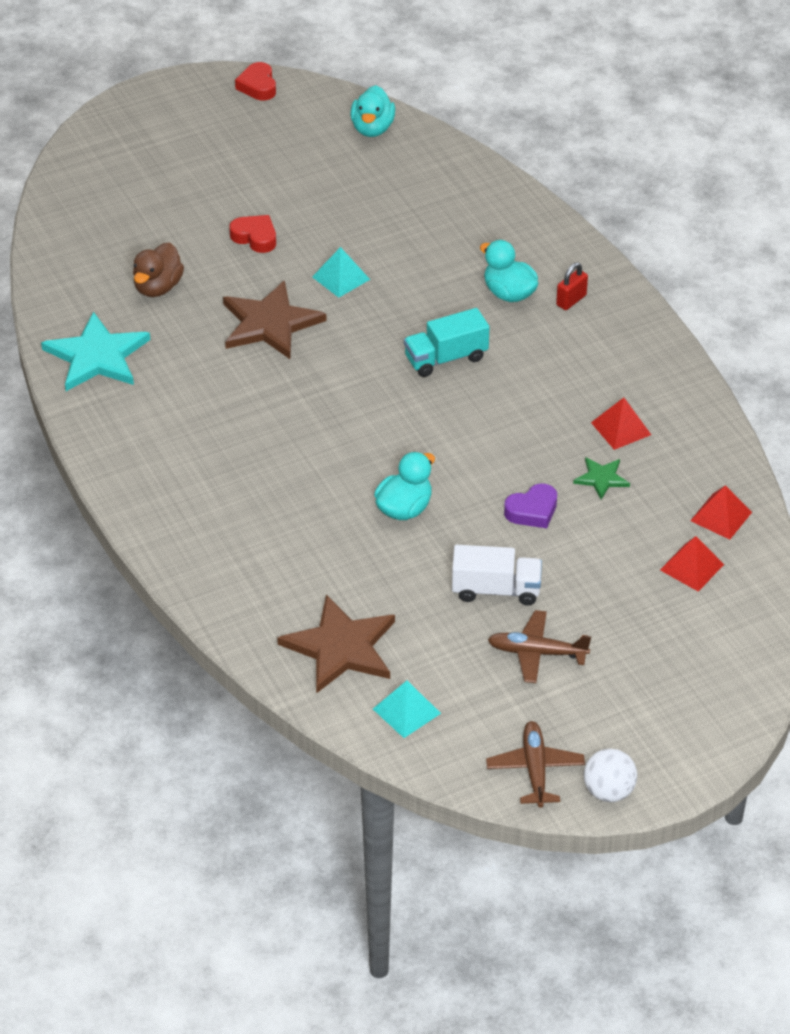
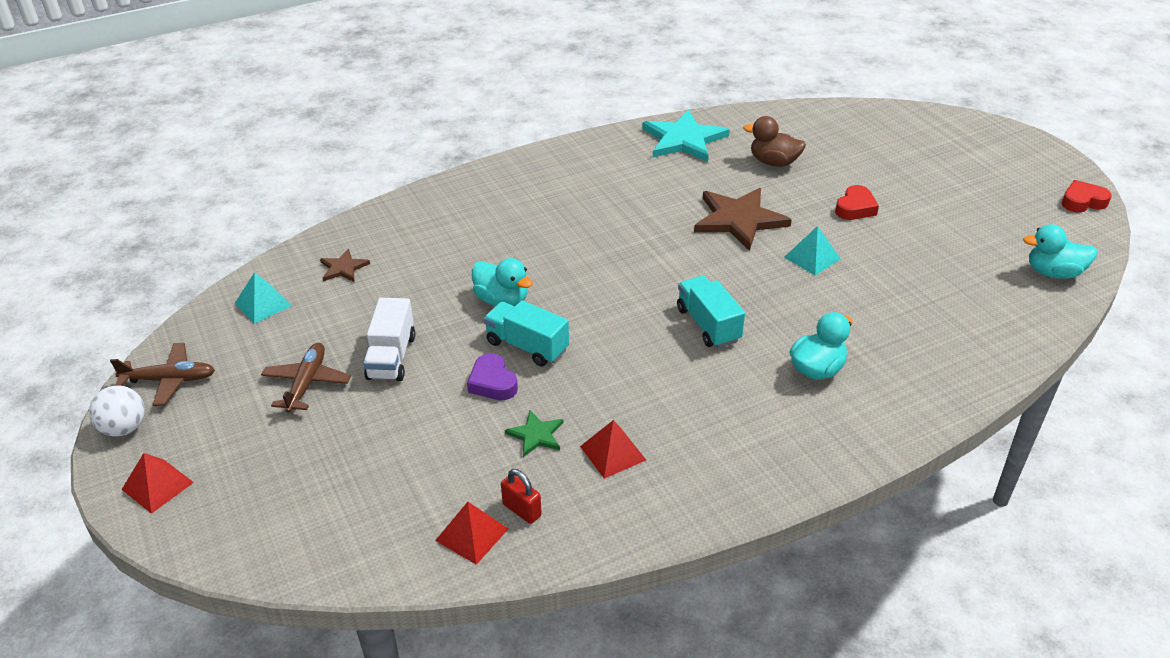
camera: 90 degrees right, 5 degrees down
(341, 647) = (343, 268): brown star -> brown star, size x0.50
(478, 487) = (527, 346): none -> turquoise truck
(571, 300) = (817, 418): red padlock -> red padlock (522, 510)
(692, 567) = (397, 504): red pyramid -> red pyramid (157, 486)

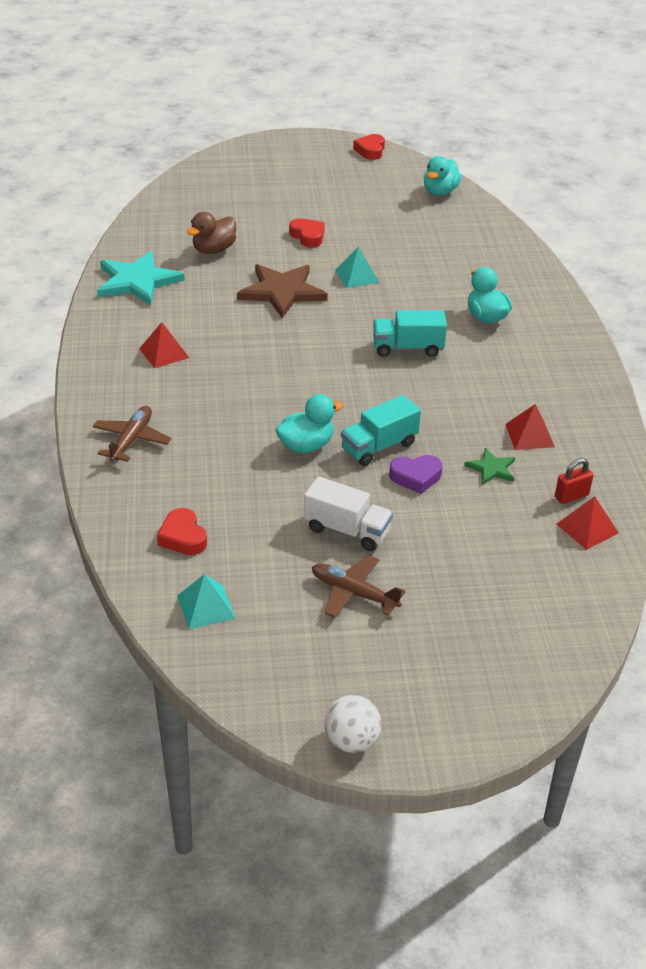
camera: 70 degrees left, 0 degrees up
(157, 486) = (450, 721): red pyramid -> red pyramid (164, 353)
(170, 380) = (292, 696): brown plane -> brown plane (131, 440)
(343, 268) = (183, 537): brown star -> red heart

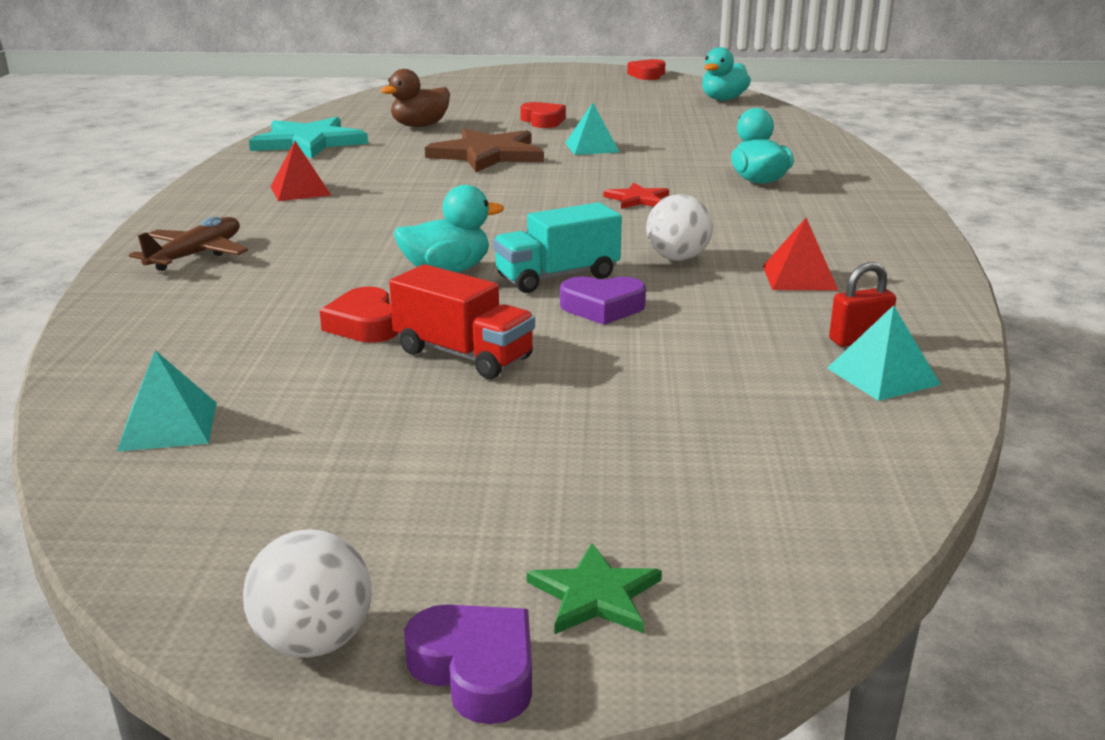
camera: 10 degrees right, 15 degrees down
(183, 537) = (194, 347): red heart -> red heart (364, 325)
(347, 530) = (463, 355): white truck -> red truck
(353, 593) = (435, 426): brown plane -> none
(407, 348) = (637, 199): turquoise truck -> red star
(429, 748) = (476, 670): none -> purple heart
(450, 419) = (677, 258): none -> white ball
(491, 469) = (729, 306): green star -> green star (595, 595)
(587, 528) = (883, 376): red pyramid -> turquoise pyramid

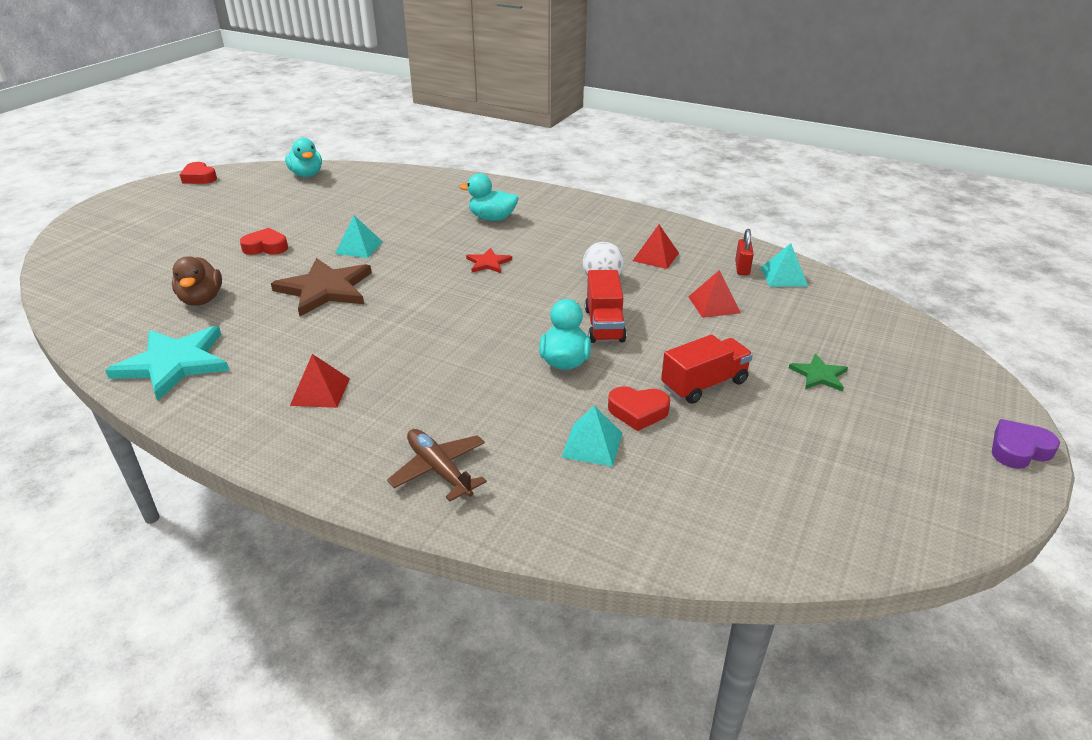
camera: 65 degrees left, 10 degrees up
(168, 426) = (759, 518): turquoise pyramid -> turquoise pyramid (592, 444)
(314, 641) = (998, 492): white ball -> none
(557, 277) = (604, 325): turquoise truck -> red truck
(595, 595) = (964, 405): green star -> green star (819, 375)
(602, 308) = (661, 323): purple heart -> none
(703, 334) = (714, 304): none -> red pyramid

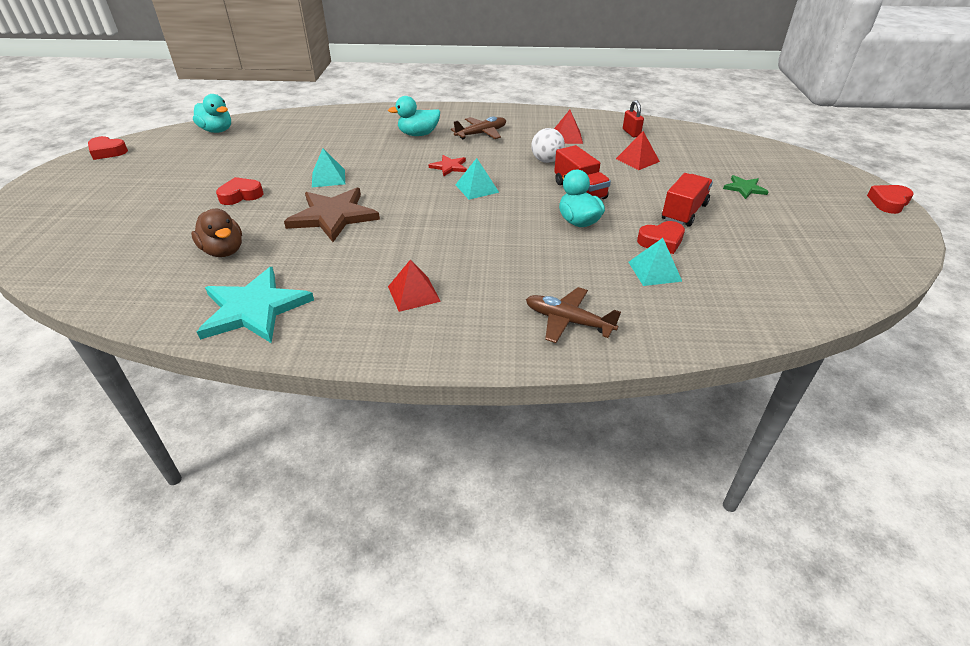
camera: 25 degrees left, 5 degrees up
(560, 232) = (481, 134): none -> brown plane
(783, 276) = (662, 132): turquoise pyramid -> turquoise pyramid (477, 188)
(1018, 450) = (888, 202): purple heart -> red heart

